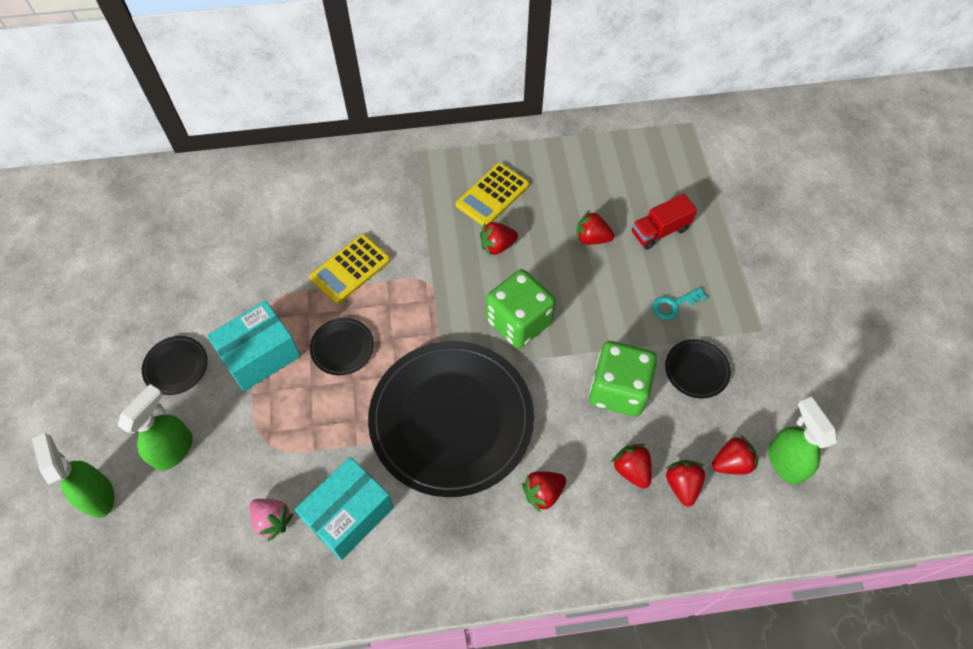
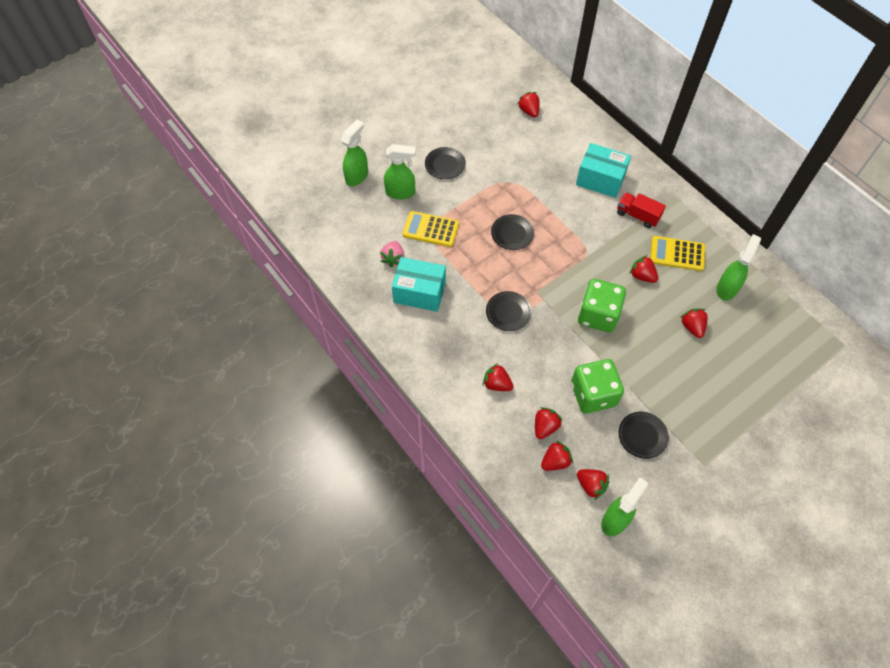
camera: 60 degrees right, 0 degrees up
(179, 221) = (529, 111): none -> red strawberry
(260, 356) = (478, 198): turquoise box -> turquoise box (600, 179)
(350, 269) = (564, 208): yellow calculator -> yellow calculator (431, 229)
(451, 419) = (508, 312): black plate -> black plate, size x0.41
(565, 177) = (727, 288): none -> green spray bottle
(660, 231) = (732, 366): red truck -> red truck (637, 215)
(674, 305) = (681, 400): turquoise key -> none

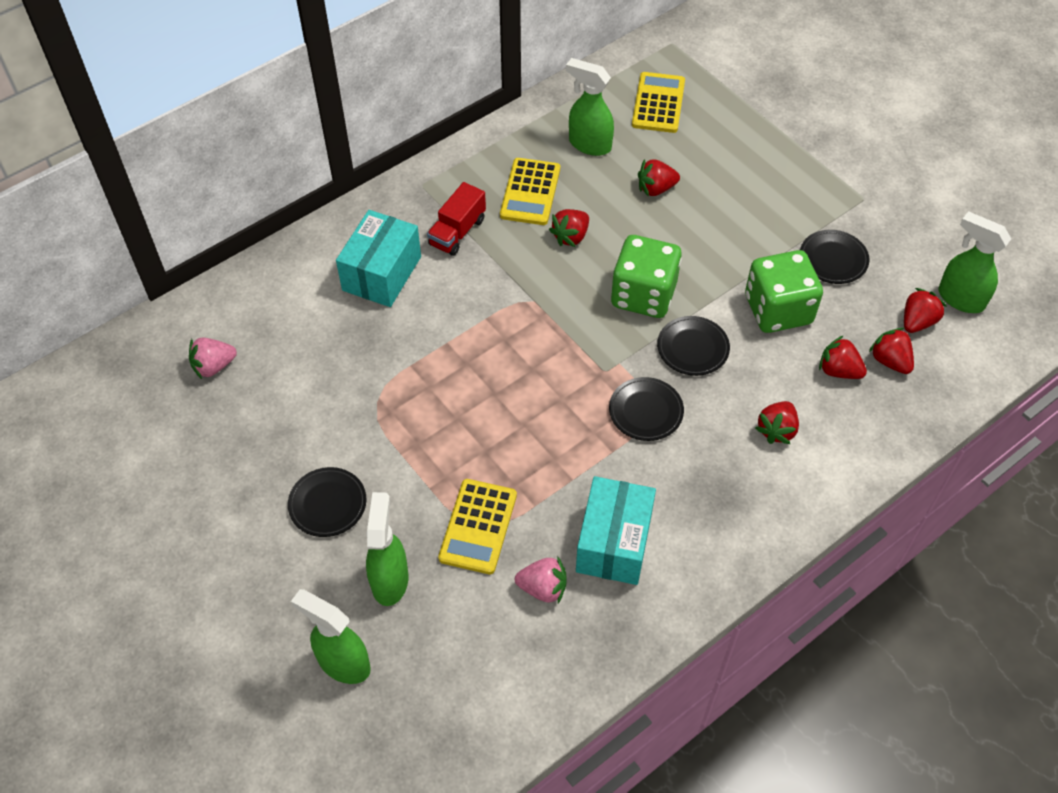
camera: 90 degrees left, 5 degrees down
(512, 233) = (489, 401): black plate -> black plate (693, 348)
(529, 111) = (214, 366): red strawberry -> pink strawberry
(777, 333) = (658, 103): none -> yellow calculator

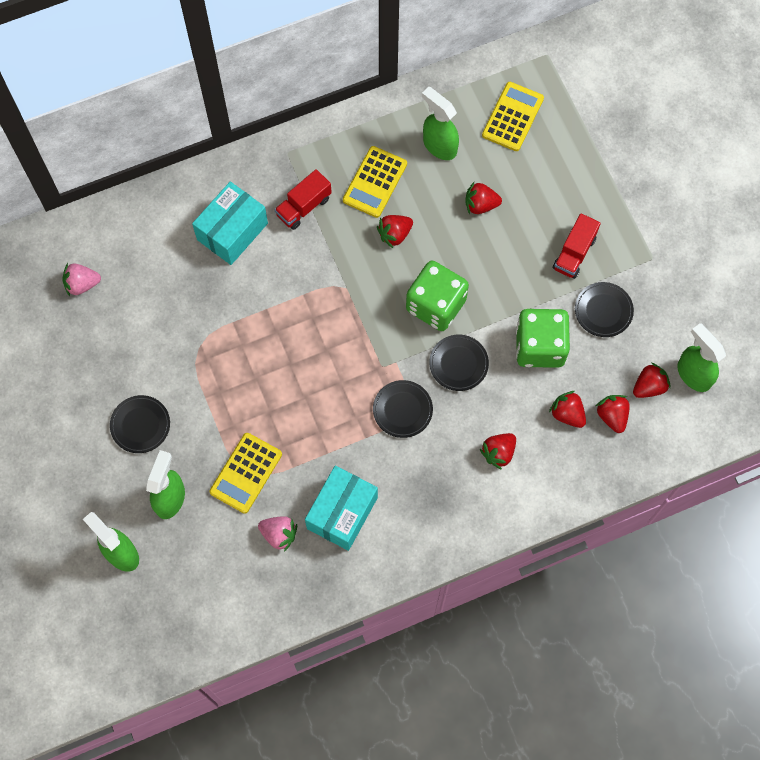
camera: 15 degrees right, 15 degrees up
(777, 212) = (574, 253): none -> red truck

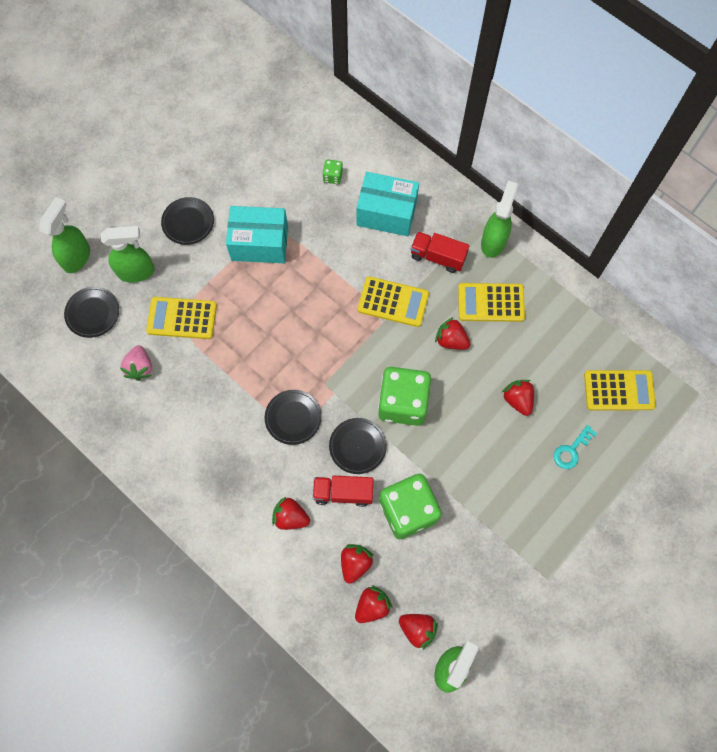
camera: 65 degrees right, 0 degrees up
(82, 284) = (286, 127): pink strawberry -> none
(164, 263) = (333, 176): none -> green dice
(330, 268) = (393, 302): none -> yellow calculator
(342, 513) = (179, 409): turquoise box -> turquoise box (259, 243)
(439, 145) = (555, 340): green spray bottle -> green spray bottle (493, 241)
(548, 183) = (571, 450): none -> turquoise key
(574, 253) = (515, 503): red truck -> red truck (343, 492)
(603, 310) = (472, 554): black plate -> black plate (92, 313)

